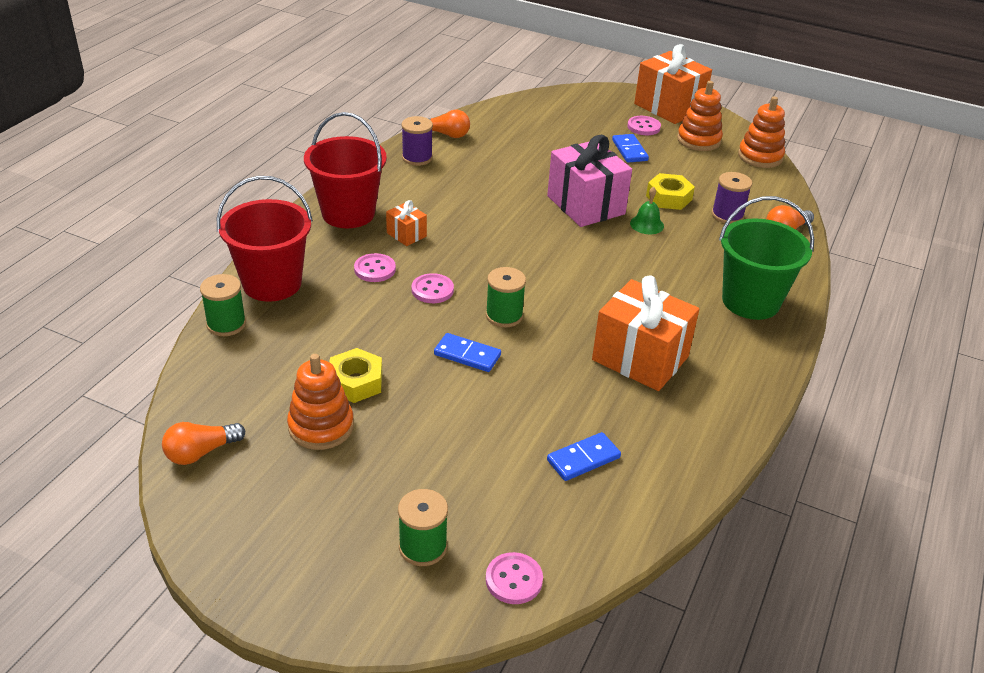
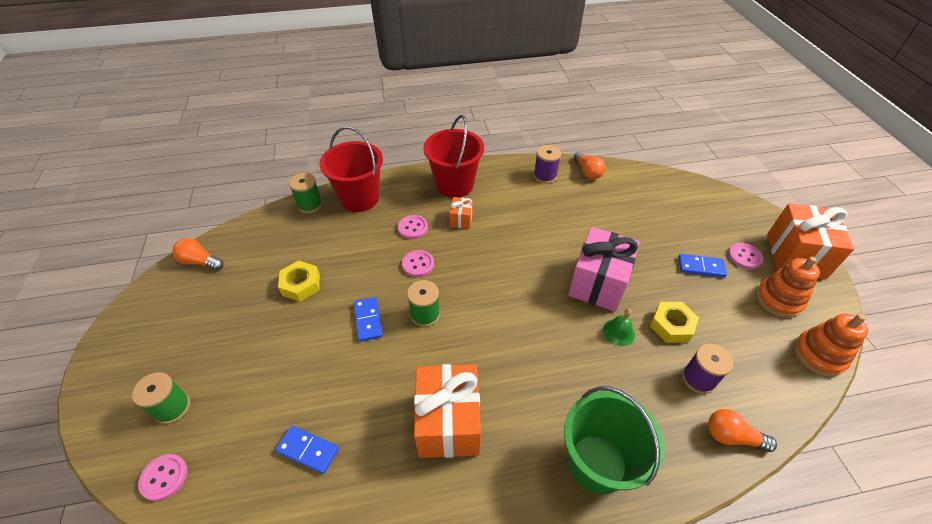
camera: 55 degrees right, 10 degrees up
(321, 427) = (251, 295): orange stacking toy -> none
(629, 150) = (701, 267): blue domino -> blue domino turned 60 degrees clockwise

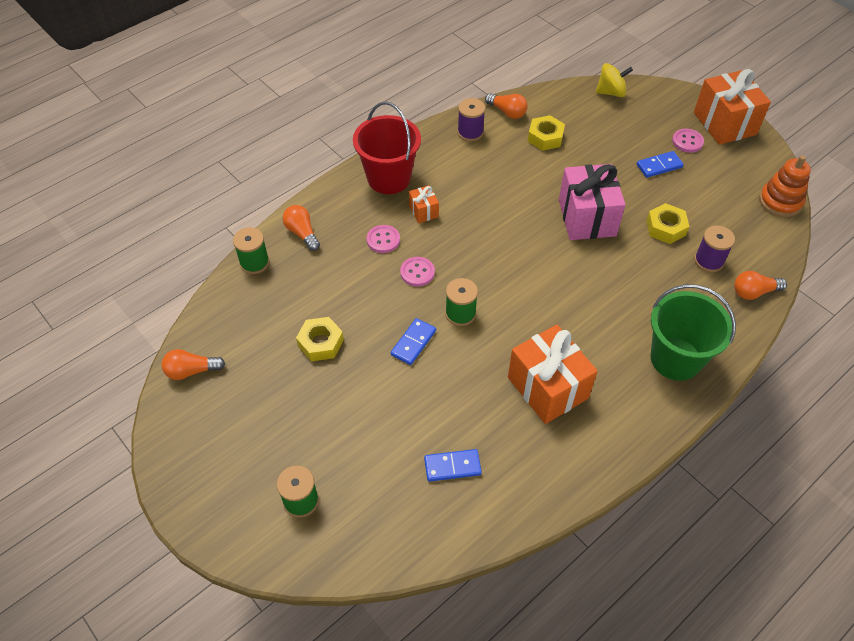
camera: 30 degrees left, 5 degrees up
(164, 477) = (349, 550): pink button -> none
(359, 198) = (302, 233): red bucket -> orange light bulb
(368, 320) = (413, 343): blue domino -> blue domino turned 75 degrees clockwise
(607, 203) = (545, 137): none -> yellow nut
(618, 332) = (629, 252): green bell -> none
(693, 189) = (611, 92): none -> yellow spinning top
(778, 300) = (731, 169): orange stacking toy -> none

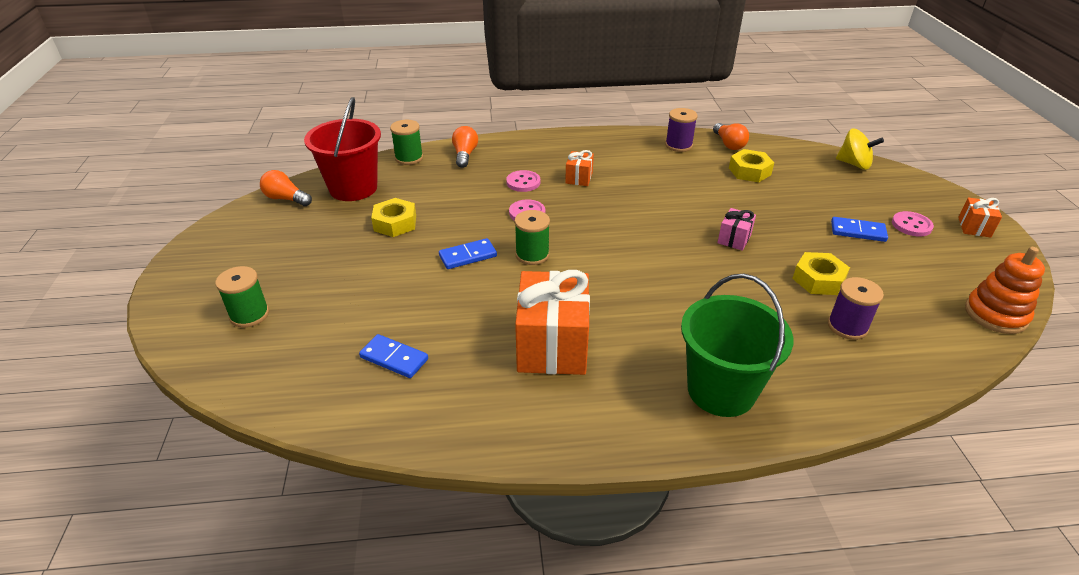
camera: 35 degrees right, 15 degrees down
(389, 178) = (573, 148): red bucket -> red bucket (353, 188)
(587, 218) = (734, 239): pink gift -> pink gift, size x0.47
(724, 123) = (974, 227): orange gift -> orange gift, size x0.47
(754, 292) = (883, 378): orange light bulb -> none

